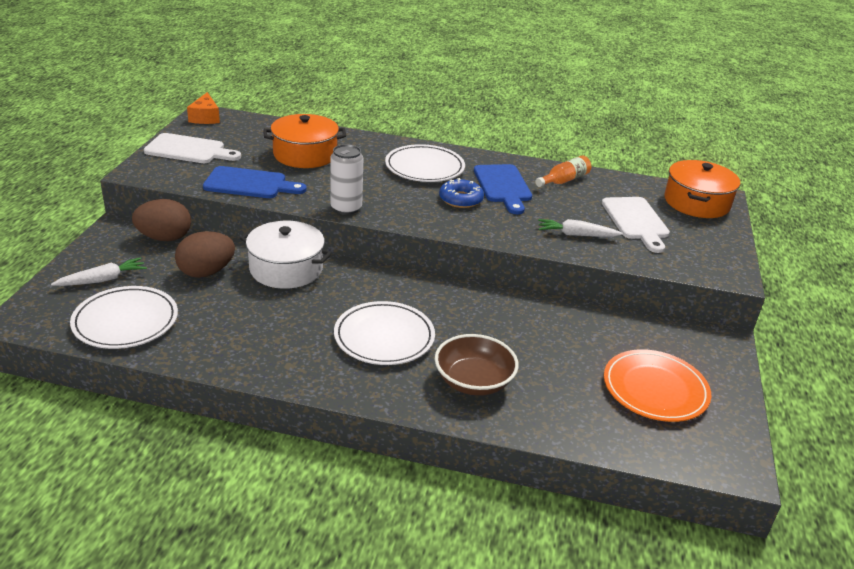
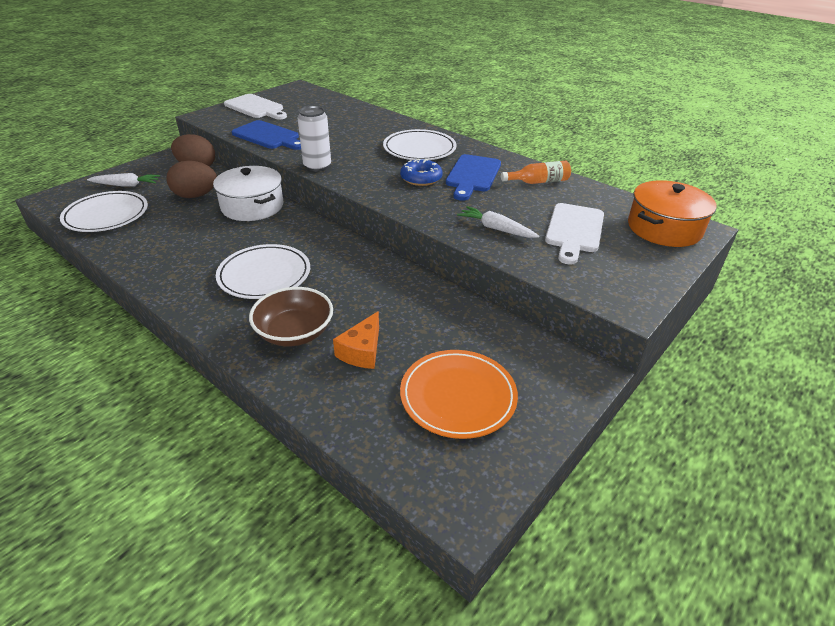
camera: 30 degrees right, 5 degrees up
(205, 117) = (294, 89): orange cheese -> orange cheese (362, 351)
(305, 154) = (334, 124): orange pot -> none

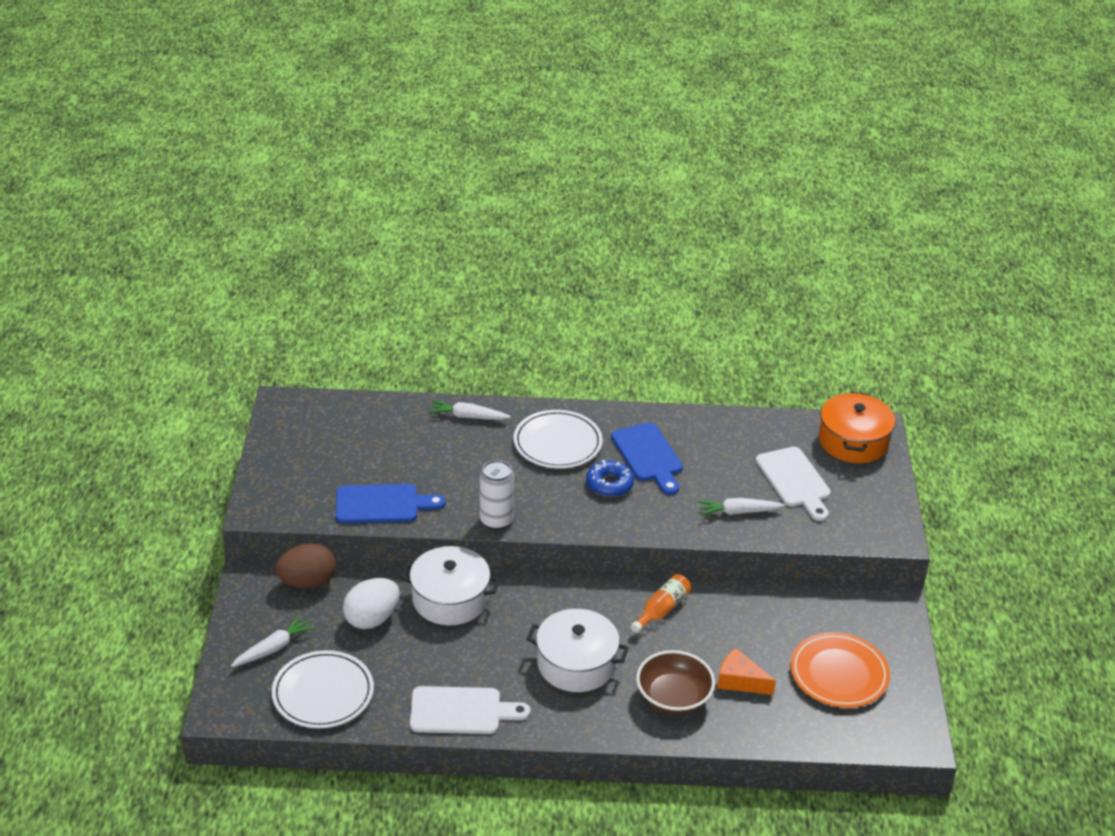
camera: 40 degrees left, 0 degrees up
(196, 196) = (372, 619): brown egg -> white egg
(256, 107) = (293, 465): white cutting board -> white cutting board (461, 711)
(264, 275) = (576, 663): white plate -> white pot
(362, 351) = (739, 681): orange cheese -> orange cheese turned 135 degrees clockwise
(384, 121) = (468, 417): none -> white carrot
(538, 182) = (710, 434): orange bottle -> orange bottle (661, 610)

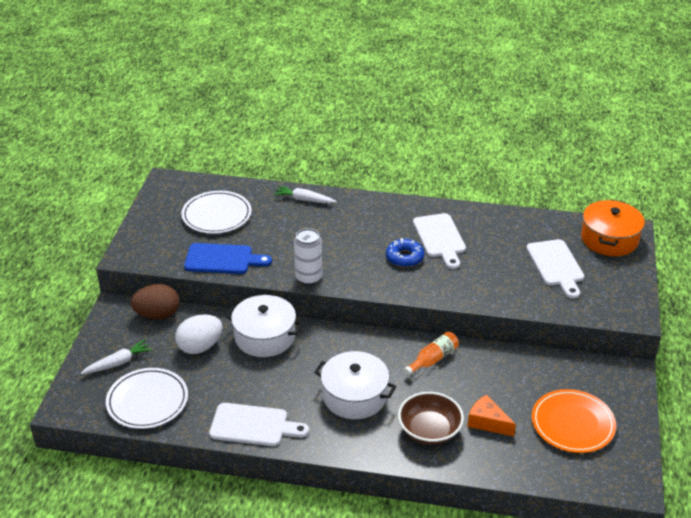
camera: 10 degrees right, 0 degrees up
(557, 443) = (370, 224): white plate -> white plate (217, 215)
(648, 456) = (440, 238): blue cutting board -> white cutting board
(738, 512) = (505, 286): white carrot -> none

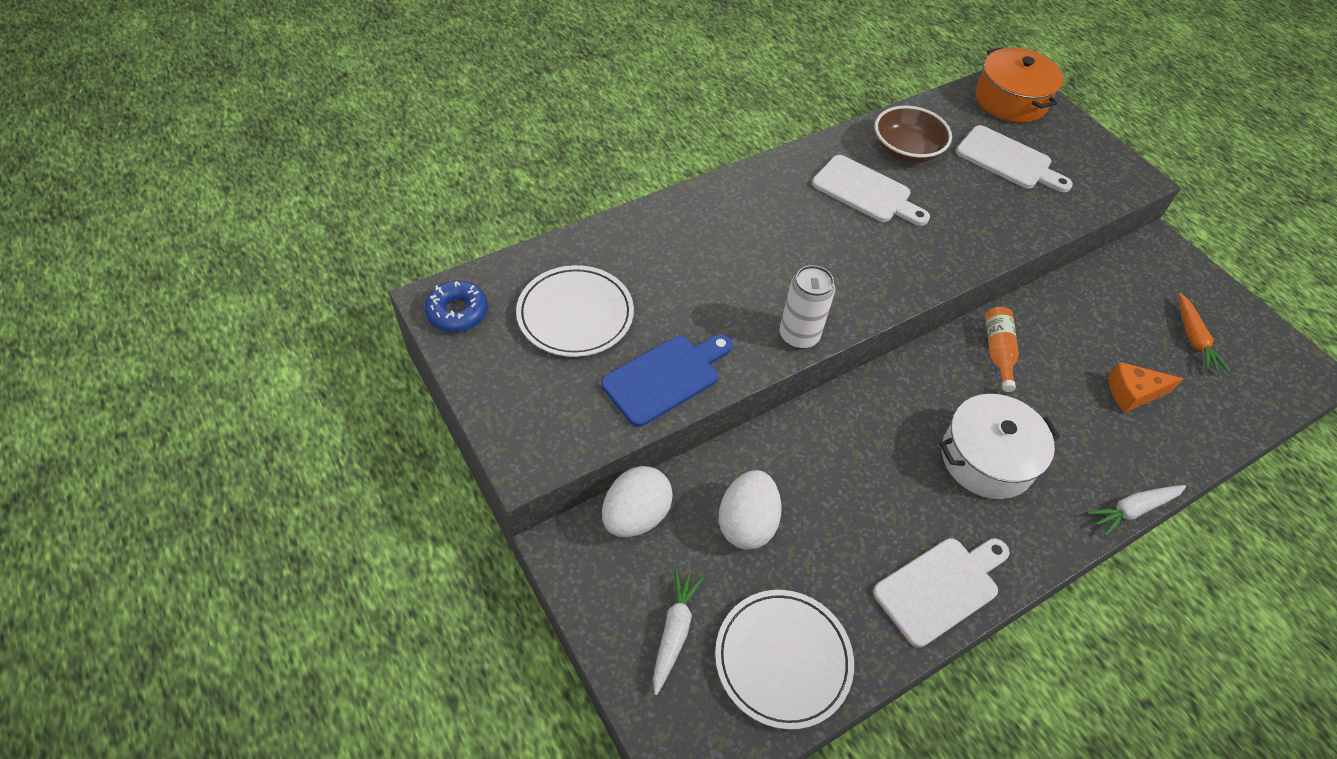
camera: 45 degrees left, 15 degrees up
(157, 315) = (636, 516): brown egg -> white egg
(265, 336) = (802, 450): white pot -> none
(304, 200) = (657, 226): white carrot -> white carrot (1133, 510)
(404, 257) = (862, 239): blue donut -> blue donut (457, 312)
(429, 430) = (1101, 445): brown bowl -> brown bowl (906, 151)
(572, 424) = (1193, 339): orange plate -> orange carrot

